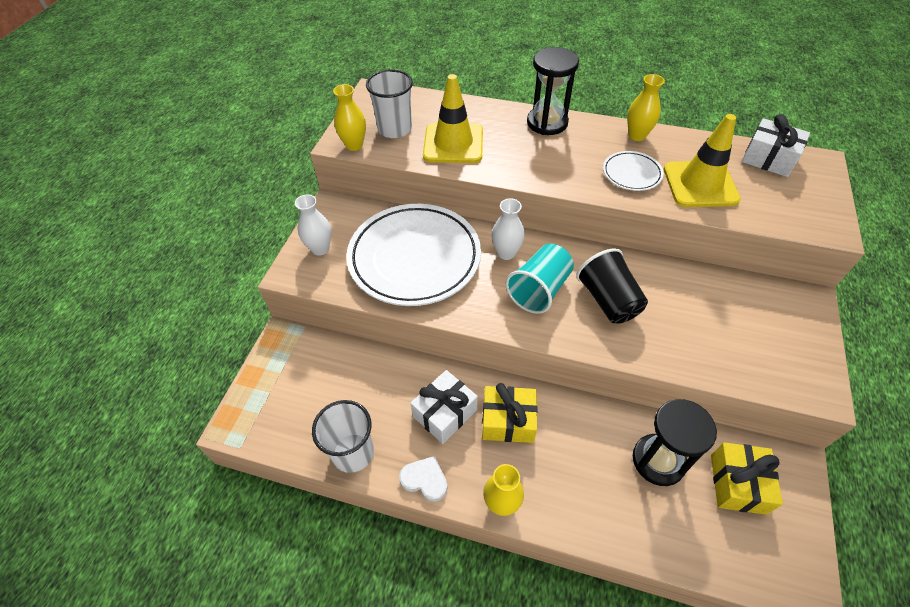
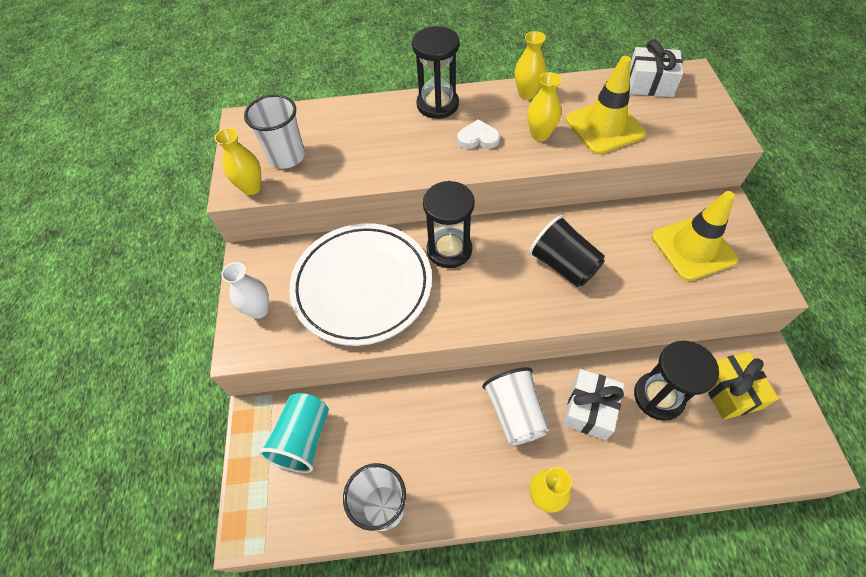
camera: 20 degrees left, 5 degrees up
(425, 480) = (465, 504): white heart -> white heart (478, 138)
(445, 413) = (453, 429): white gift -> white gift (589, 409)
(453, 143) = (355, 154): yellow traffic cone -> yellow traffic cone (693, 248)
(506, 253) = (449, 249): white vase -> black hourglass
(508, 421) = (515, 413): yellow gift -> white cup
(539, 290) = (497, 277): turquoise cup -> turquoise cup (303, 439)
(631, 174) = (540, 135): white plate -> yellow vase

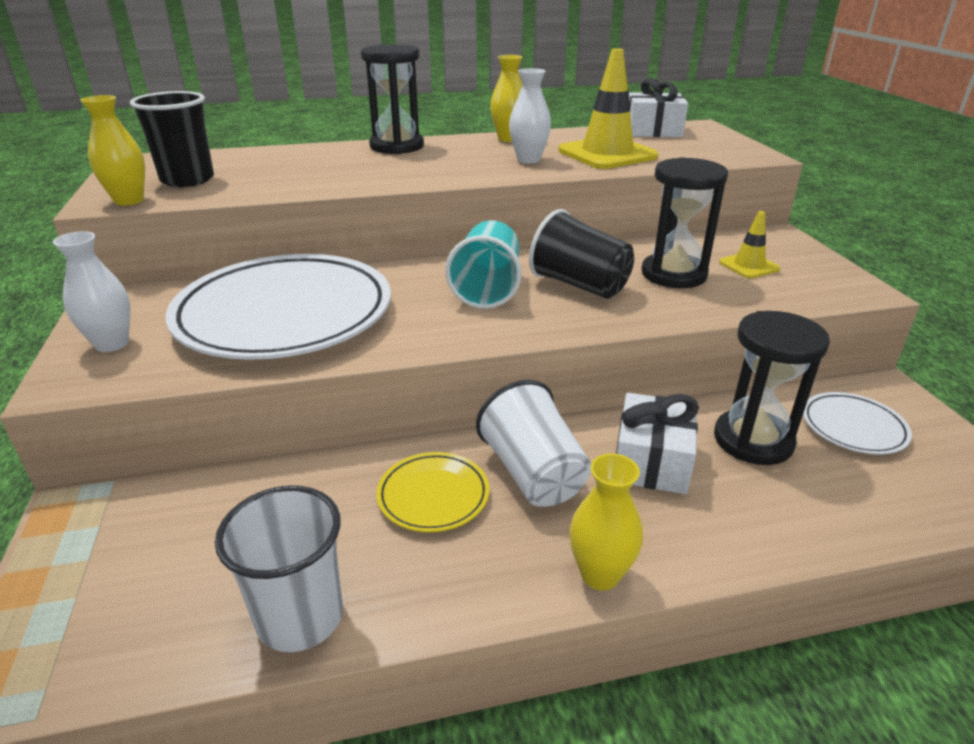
camera: 10 degrees left, 25 degrees down
(287, 156) = (187, 180): white cup -> black cup
(303, 439) = (159, 533): turquoise cup -> turquoise cup (487, 289)
(449, 249) = (417, 280): black hourglass -> black hourglass (673, 274)
(454, 425) = (433, 496): none -> yellow plate
(478, 138) = (450, 163): white heart -> none
(540, 135) = (528, 160): yellow vase -> white vase
(693, 248) = (749, 266): yellow traffic cone -> yellow traffic cone, size x0.52
(729, 391) = (853, 427): yellow gift -> white plate

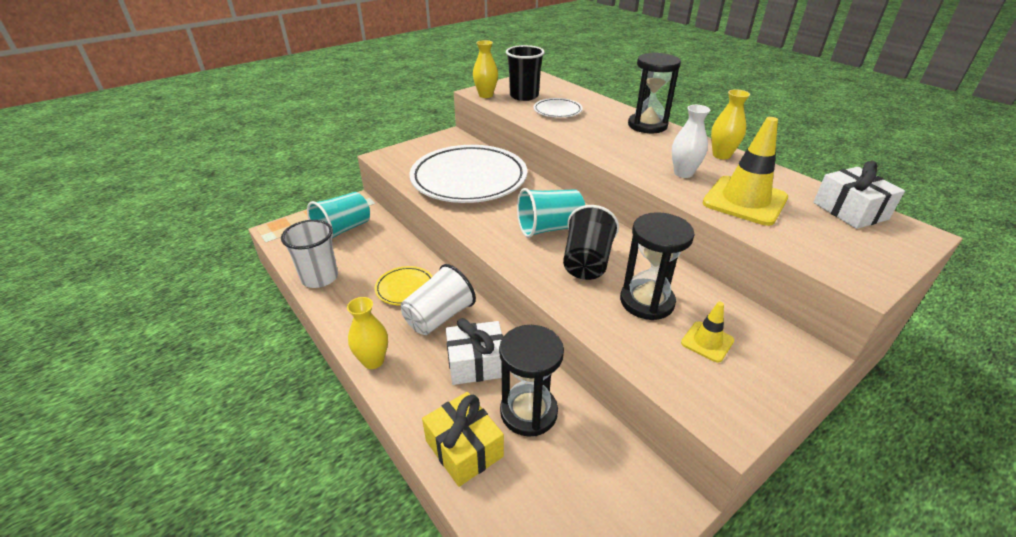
camera: 65 degrees right, 5 degrees up
(112, 344) = (416, 152): white vase -> none
(158, 548) = (343, 230): none -> turquoise cup
(806, 511) = (464, 448): none -> yellow gift
(853, 427) = (585, 475): white plate -> white plate (557, 111)

